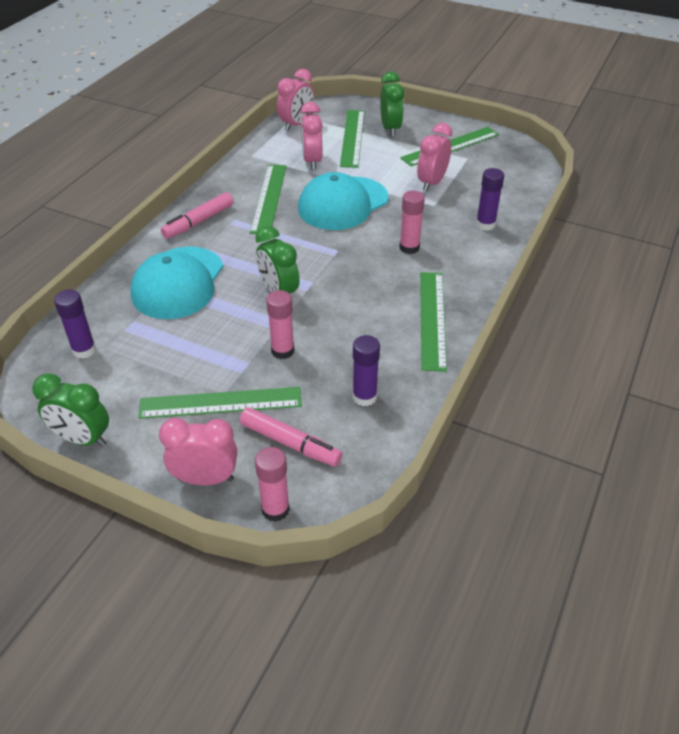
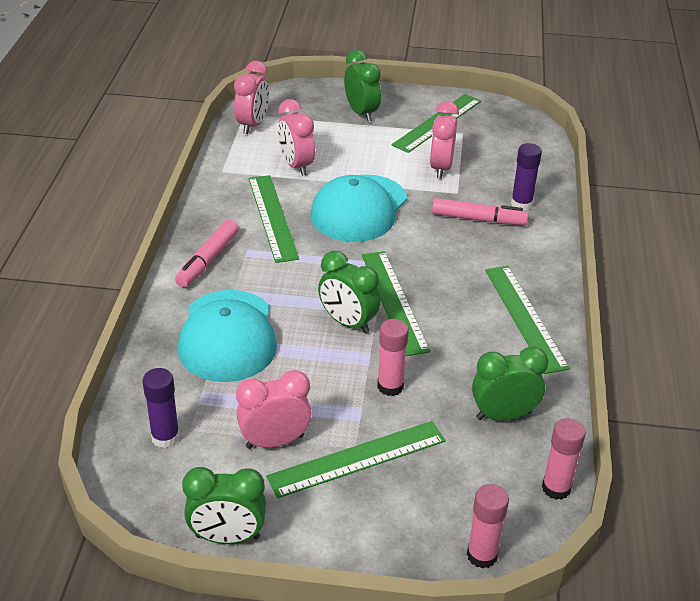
camera: 20 degrees left, 5 degrees down
(205, 479) = (390, 543): pink clock -> pink clock (275, 441)
(290, 443) = (456, 482): pink marker -> pink marker (478, 219)
(352, 138) = (325, 130): green ruler -> green ruler (393, 301)
(364, 397) = (503, 415): purple glue stick -> green clock
(409, 248) = (458, 245): pink glue stick -> pink glue stick (556, 488)

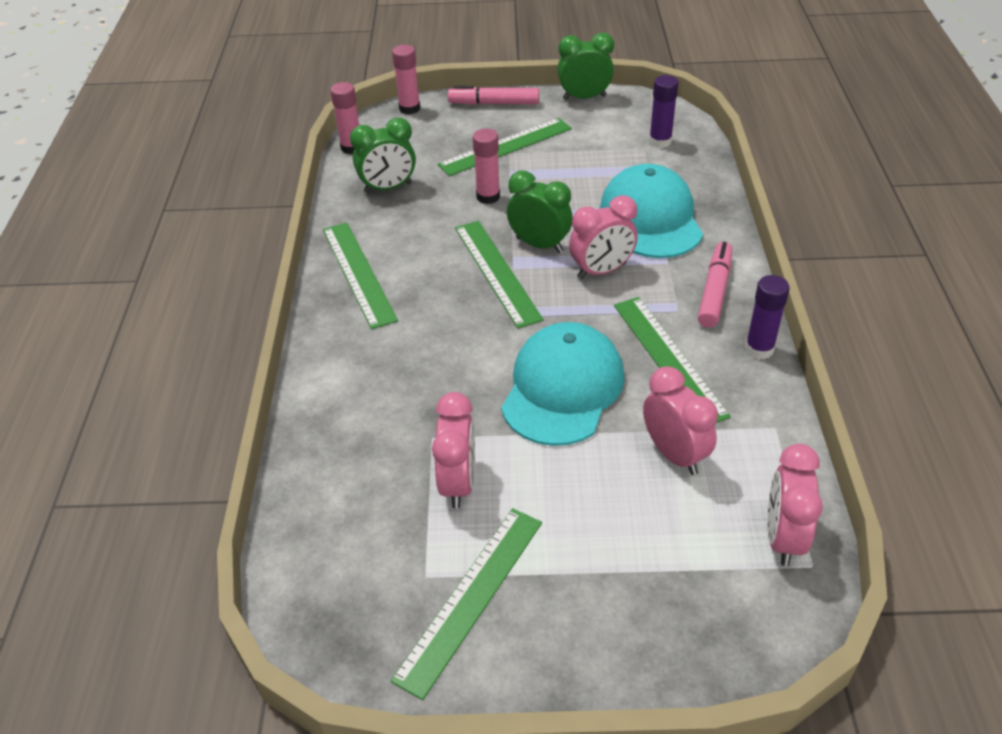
camera: 175 degrees right, 5 degrees up
(275, 441) = (573, 149): pink clock -> pink clock (601, 271)
(361, 113) = (610, 604): green clock -> none
(478, 219) = (404, 394): pink marker -> pink marker (494, 103)
(521, 204) = (342, 429): purple glue stick -> purple glue stick (759, 349)

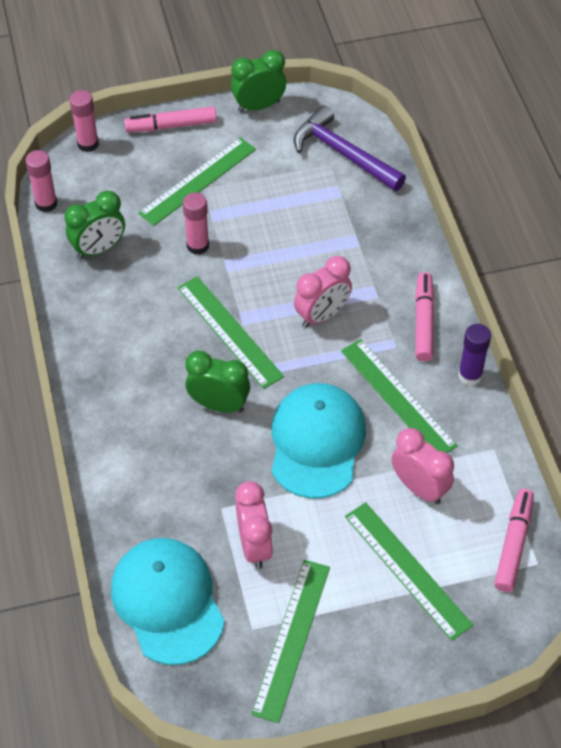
camera: 15 degrees left, 10 degrees up
(359, 273) = (104, 353): green ruler -> green ruler (407, 569)
(539, 245) = (260, 295): green clock -> green clock (219, 405)
(651, 218) = (353, 249): turquoise cap -> turquoise cap (167, 601)
(660, 141) = (343, 154): purple glue stick -> purple hammer
(783, 538) = (513, 544): pink clock -> pink marker

